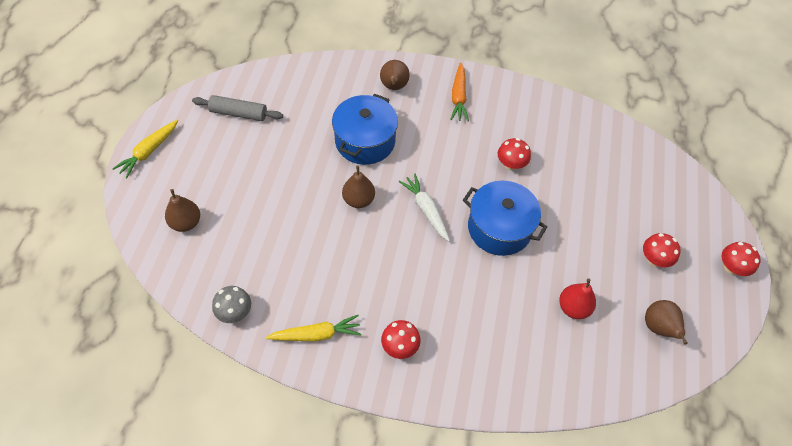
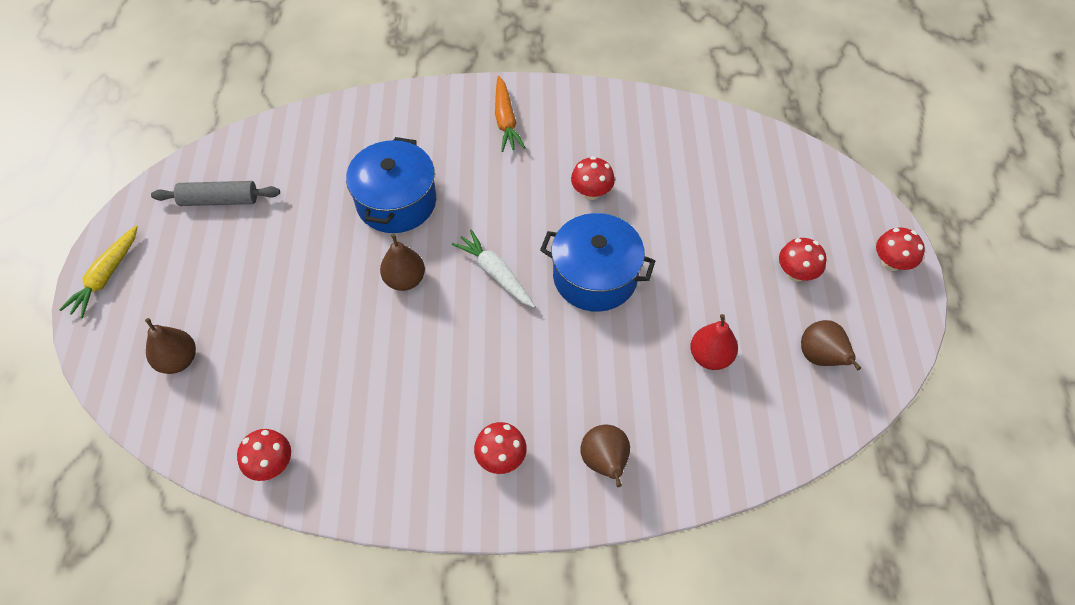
camera: 10 degrees left, 0 degrees up
(235, 312) = (271, 464): grey mushroom -> red mushroom
(316, 334) = (387, 467): yellow carrot -> none
(394, 87) = (419, 124): brown pear -> brown pear (604, 462)

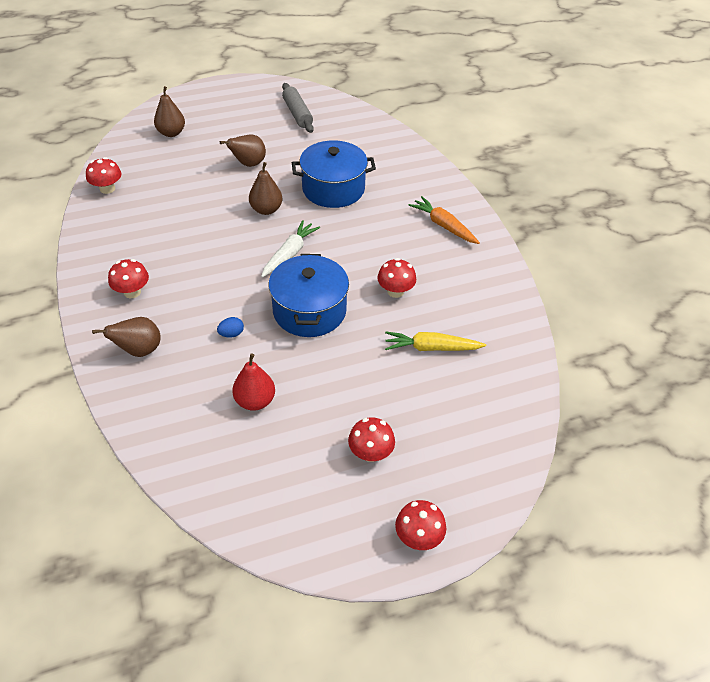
camera: 70 degrees right, 10 degrees down
(106, 277) = (222, 90): yellow carrot -> yellow carrot (431, 348)
(506, 120) = (443, 226): orange carrot -> orange carrot turned 75 degrees clockwise
(607, 360) = (231, 334): none -> blue egg
(820, 357) = (279, 486): brown pear -> brown pear (248, 164)

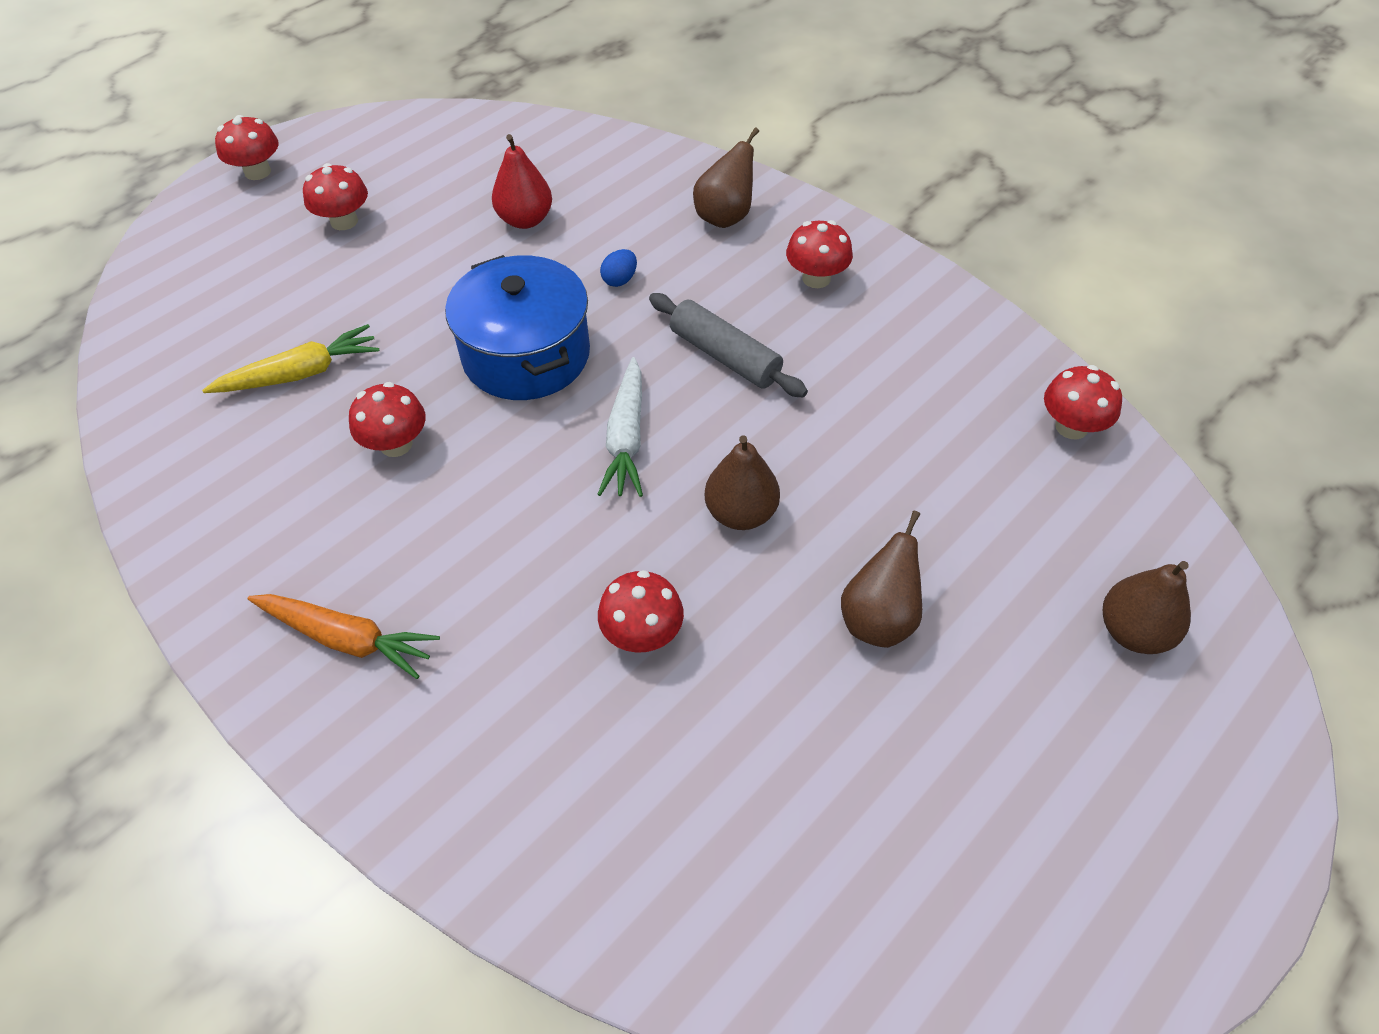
camera: 155 degrees right, 5 degrees up
(297, 114) = (917, 880): grey rolling pin -> grey rolling pin (725, 356)
(333, 189) = (642, 634): blue pot -> red mushroom

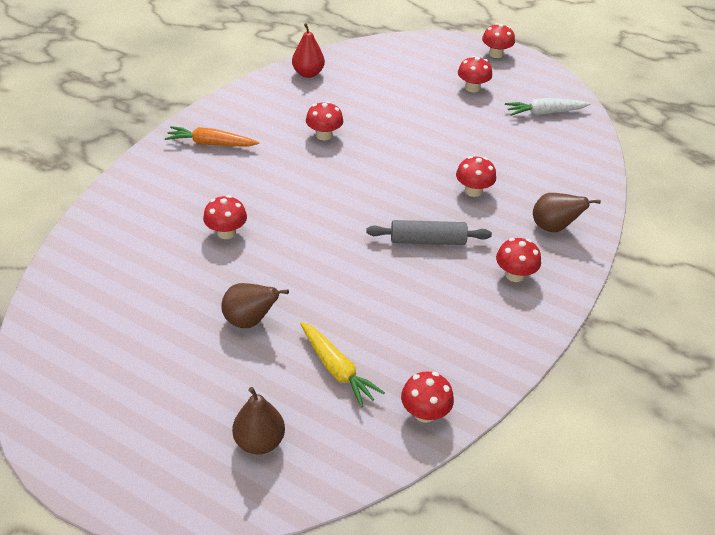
camera: 75 degrees right, 10 degrees down
(300, 373) = (360, 98): yellow carrot -> yellow carrot (337, 369)
(347, 639) = (211, 144): orange carrot -> orange carrot turned 90 degrees clockwise
(525, 220) = (506, 148): red pear -> red pear (308, 73)
(526, 355) = (399, 166): blue pot -> none
(620, 280) = (473, 191): blue egg -> red mushroom
(626, 438) = (351, 210): white carrot -> white carrot (544, 113)
(725, 356) = (427, 241): grey rolling pin -> grey rolling pin turned 60 degrees clockwise
(741, 513) = (310, 259): brown pear -> none

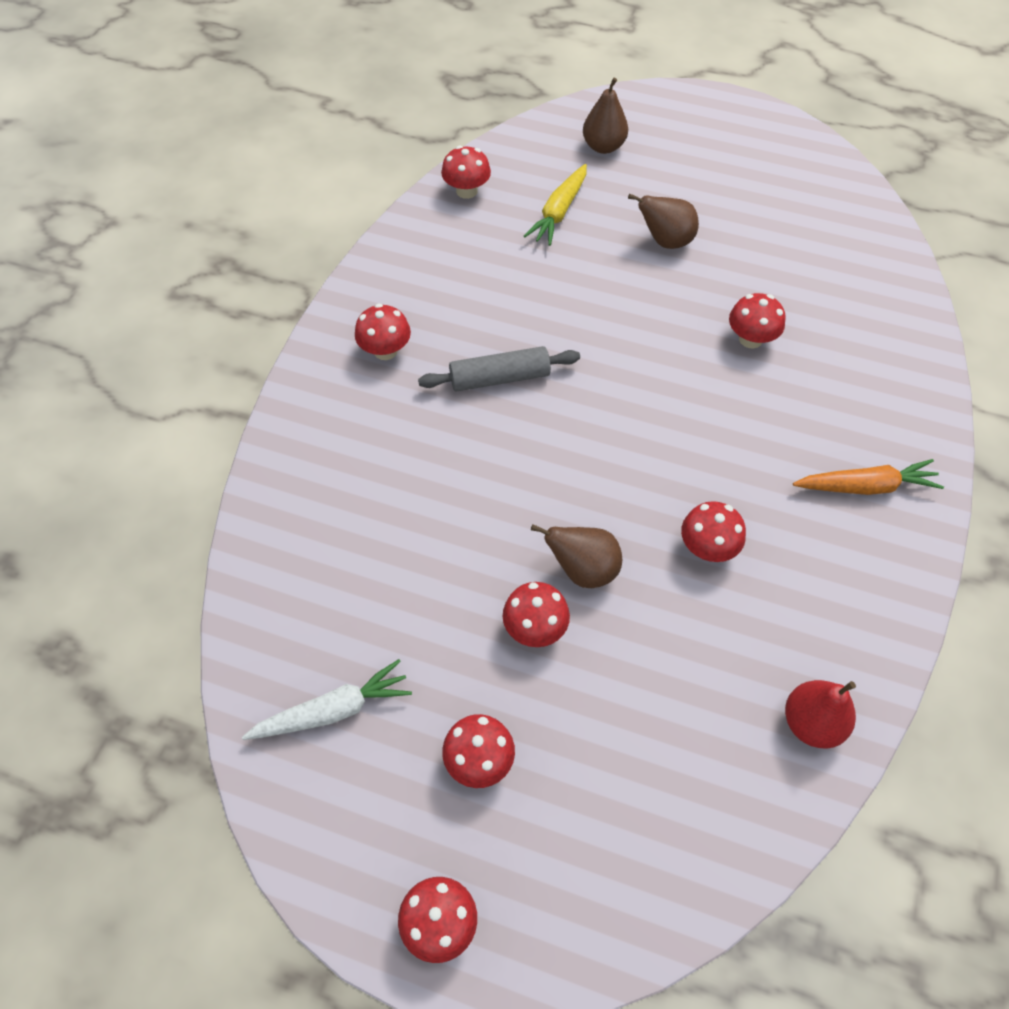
camera: 170 degrees right, 15 degrees up
(337, 369) = (559, 212): yellow carrot -> yellow carrot turned 105 degrees counterclockwise
(473, 191) = (449, 478): red mushroom -> red mushroom (535, 628)
(553, 227) = (333, 434): brown pear -> brown pear (583, 570)

